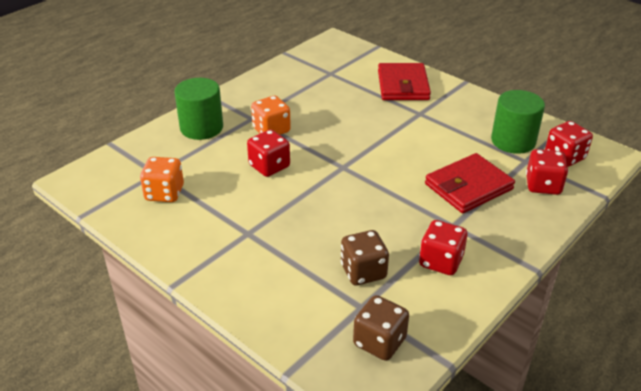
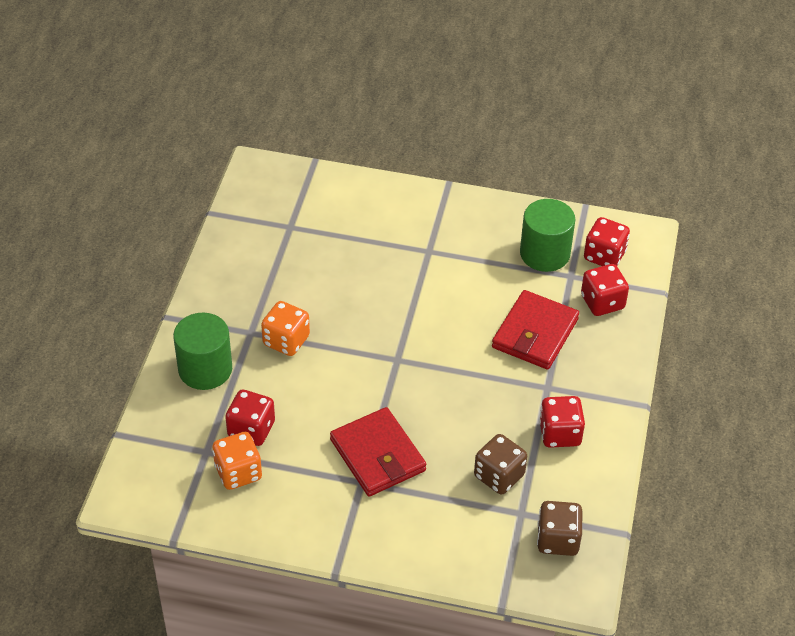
camera: 30 degrees left, 10 degrees up
(269, 166) = (321, 391): red dice -> red dice (251, 430)
(403, 85) = (385, 215): red wallet -> red wallet (378, 455)

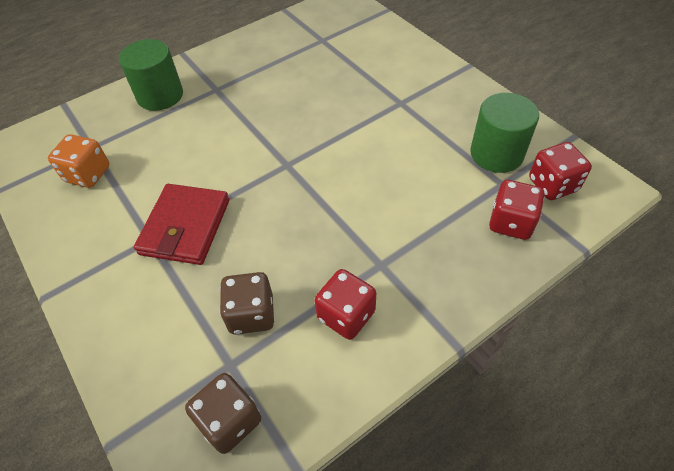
camera: 45 degrees right, 5 degrees up
(251, 430) = (133, 151): red dice -> none
(286, 341) = (229, 107): orange dice -> none
(535, 333) = (419, 212): red wallet -> none

